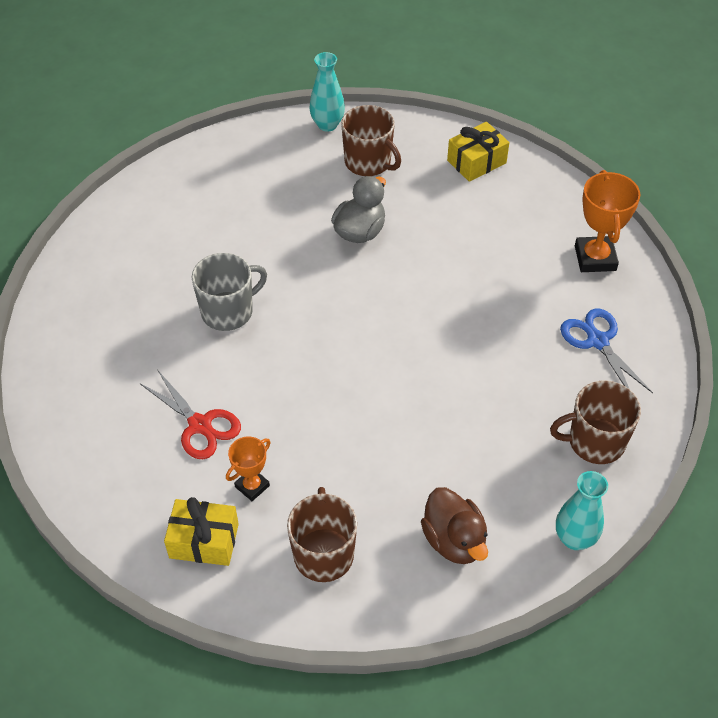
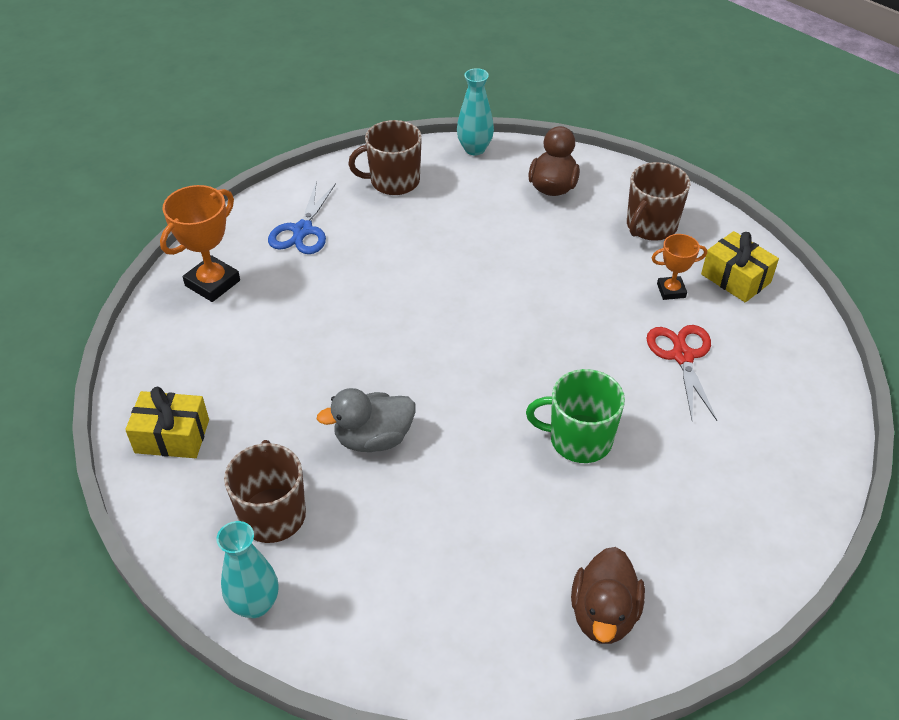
camera: 140 degrees left, 5 degrees down
(137, 225) = (603, 614): none -> brown duck
(228, 311) = (579, 439): grey mug -> green mug
(595, 442) = (393, 181): brown mug -> brown mug turned 135 degrees clockwise

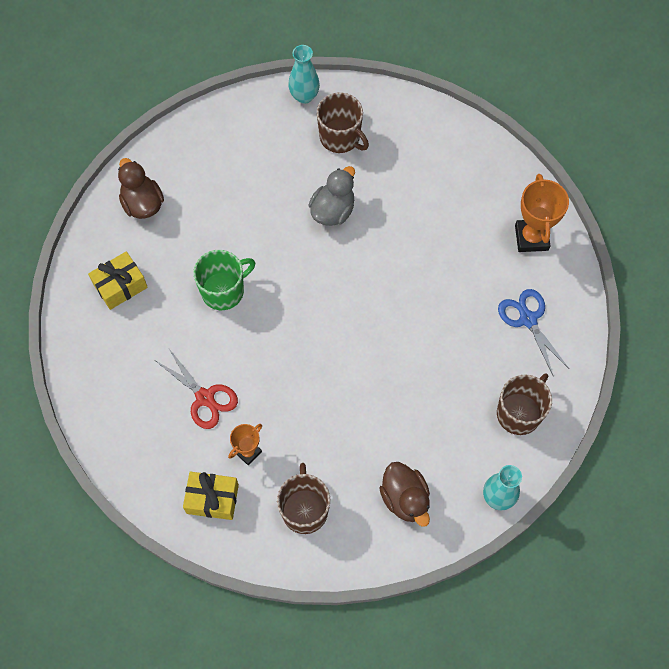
camera: 140 degrees right, 20 degrees up
(172, 436) = (434, 137): yellow gift -> yellow gift (120, 286)

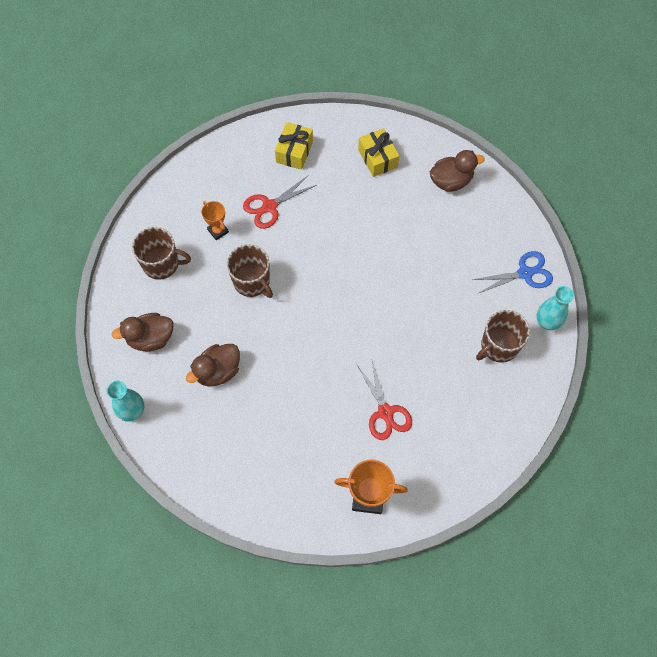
camera: 100 degrees right, 0 degrees up
(212, 499) = (187, 202): yellow gift -> yellow gift (294, 152)
(224, 290) = (360, 231): green mug -> none
(333, 210) = (423, 327): grey duck -> none
(429, 413) = (218, 371): none -> brown duck
(438, 234) = (385, 412): none -> red scissors
(519, 413) = (200, 446): brown mug -> brown mug (252, 282)
(528, 319) = (286, 474): blue scissors -> blue scissors (525, 273)

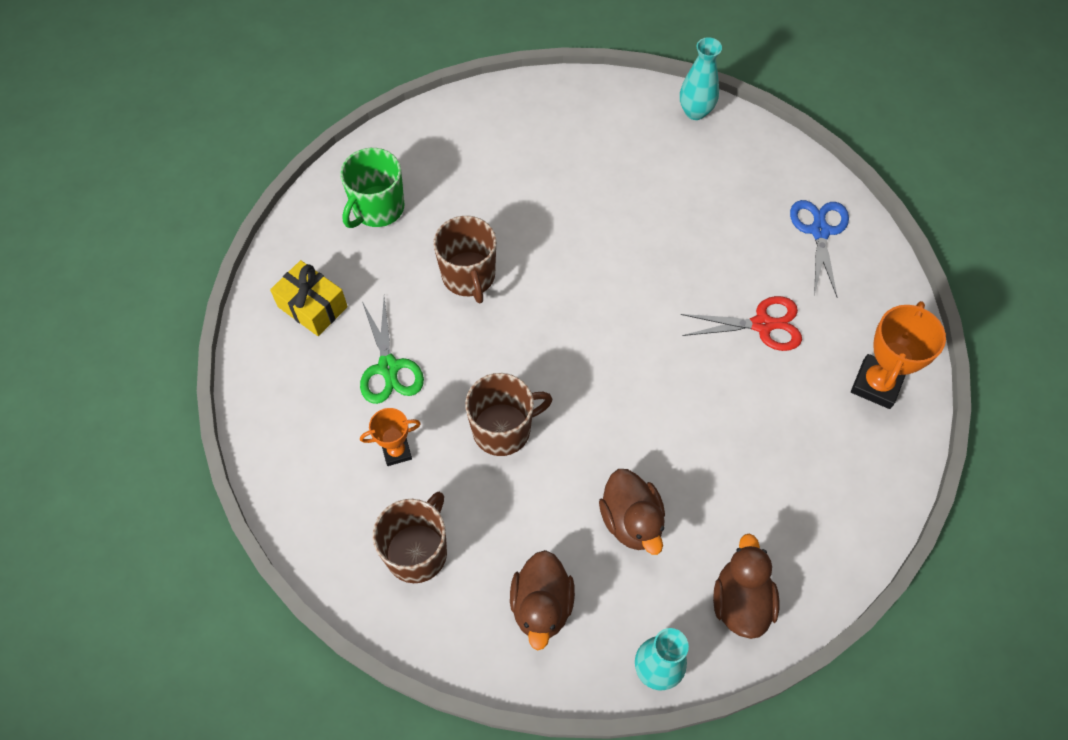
camera: 70 degrees left, 5 degrees down
(269, 206) = (388, 368): red scissors -> green scissors
(378, 158) = (377, 208): yellow gift -> green mug
(451, 181) = (454, 139): brown duck -> brown duck (740, 601)
(498, 346) = (710, 171): brown mug -> brown mug (469, 276)
(525, 273) = (621, 109): blue scissors -> blue scissors (819, 231)

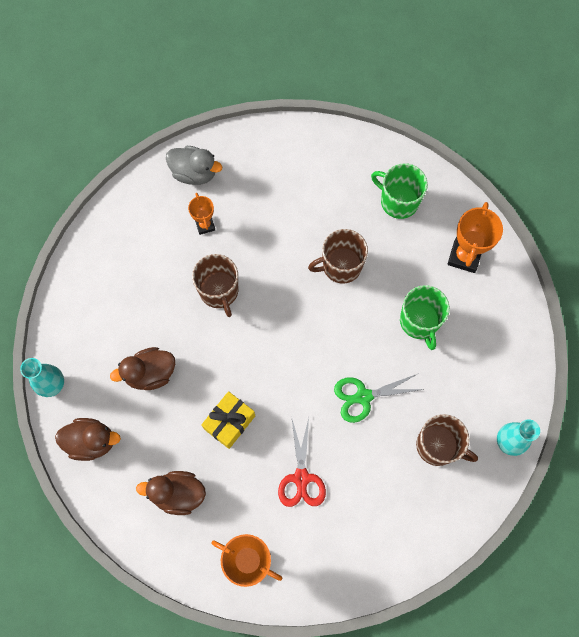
camera: 90 degrees right, 10 degrees up
(307, 469) = (194, 173): none -> grey duck
(312, 307) = (314, 165): yellow gift -> yellow gift (229, 422)
(388, 368) = (266, 216): green scissors -> green scissors (363, 397)
(417, 551) = (137, 241): brown mug -> brown mug (438, 446)
(460, 141) = (464, 256): none -> orange trophy
(541, 606) = (97, 316): brown duck -> brown duck (178, 494)
(548, 191) = (419, 321): none -> green mug
(819, 231) = (389, 534): blue scissors -> none

